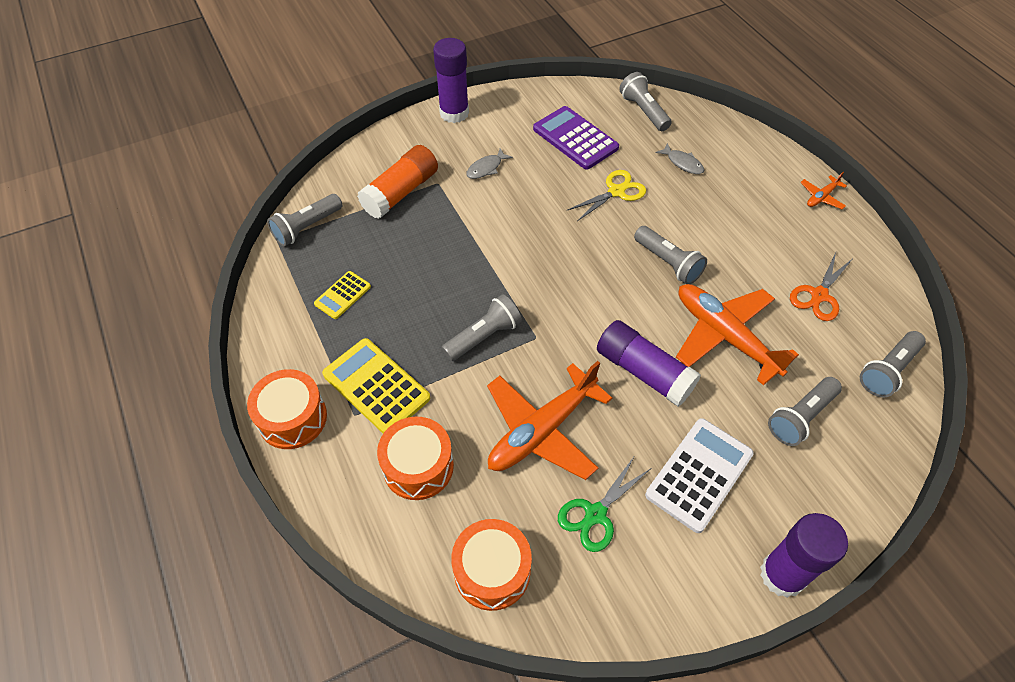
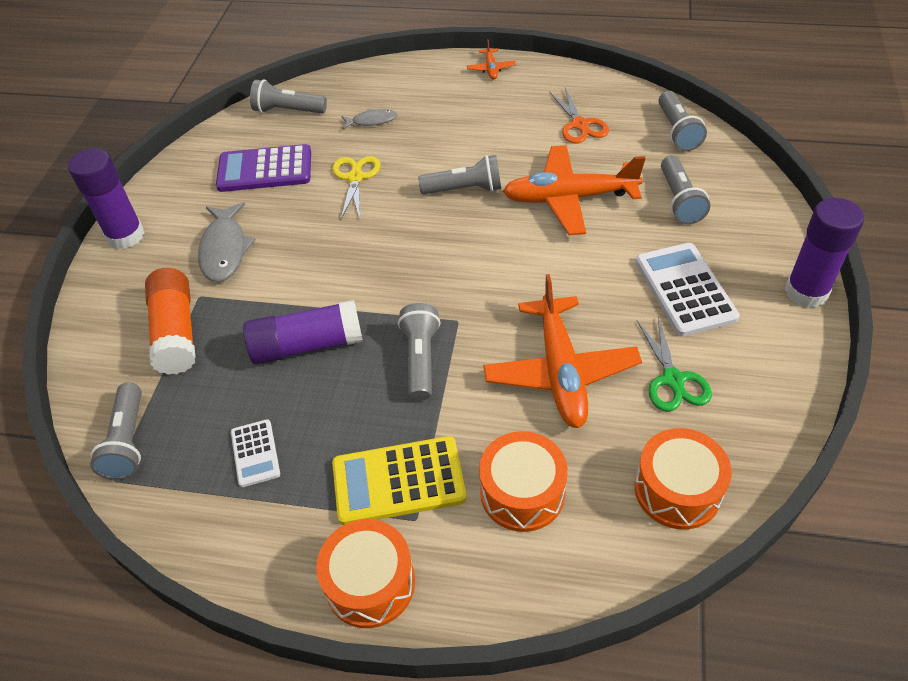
camera: 50 degrees left, 5 degrees down
(343, 295) = (255, 453): yellow calculator -> white calculator
(486, 168) = (225, 249): grey fish -> grey fish, size x1.74
(644, 372) = (559, 267): purple glue stick -> purple glue stick (307, 345)

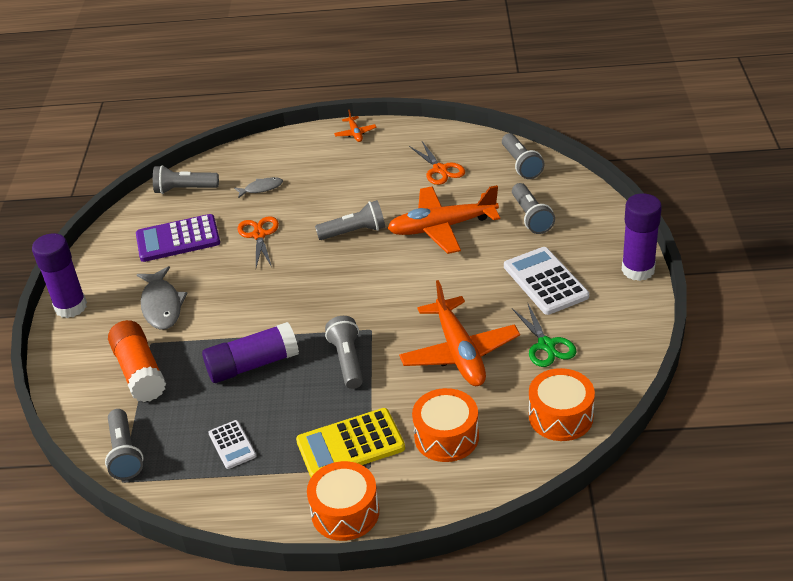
camera: 10 degrees left, 10 degrees down
(355, 177) = (259, 235): yellow scissors -> orange scissors

